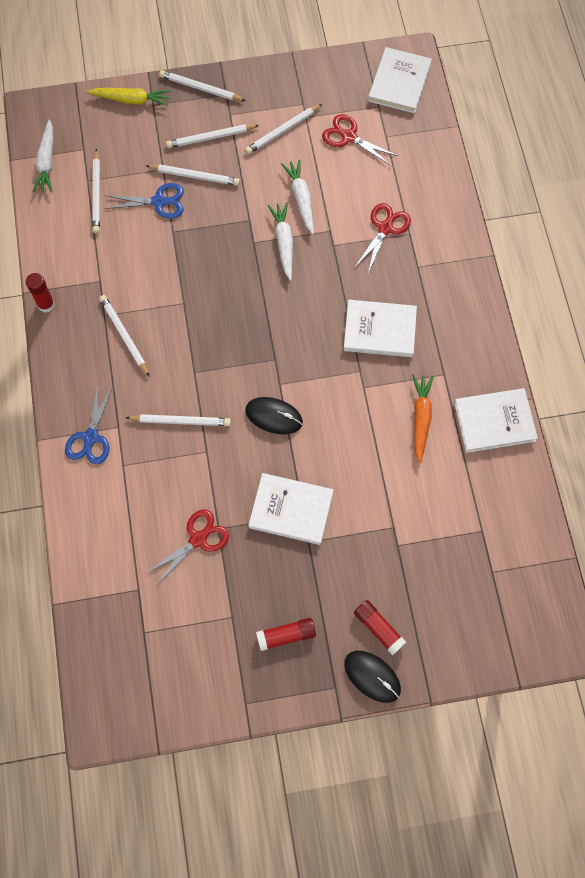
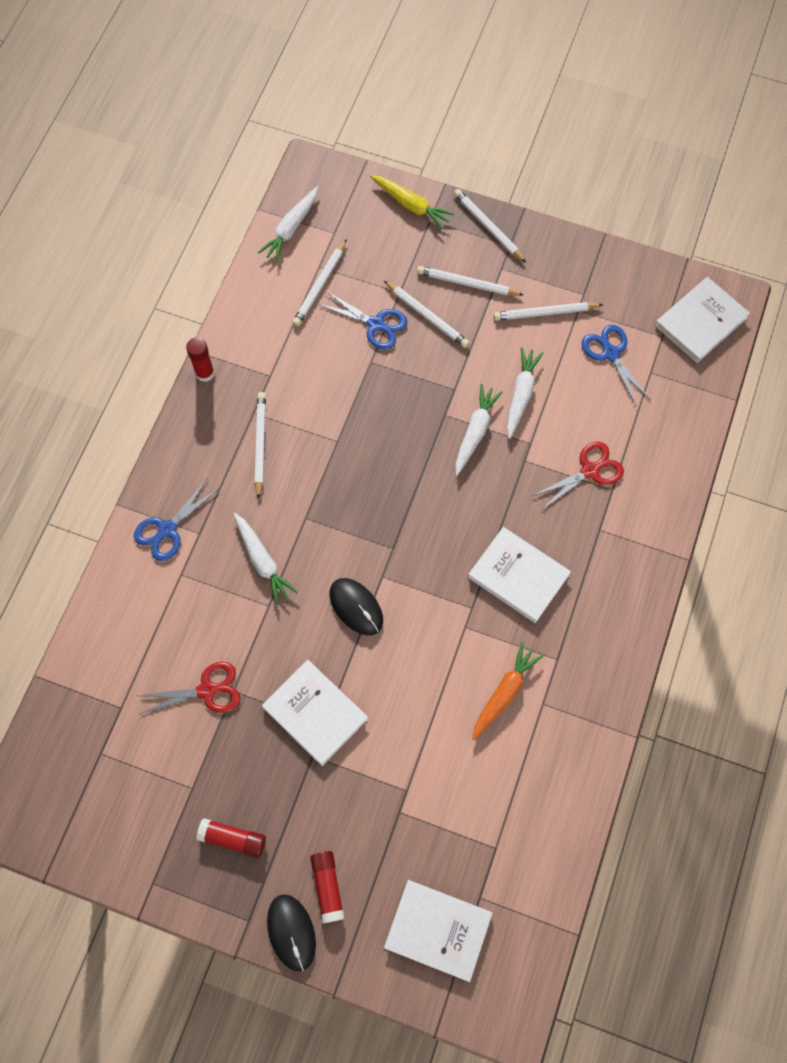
camera: 30 degrees right, 0 degrees up
(181, 421) = (262, 561): white pencil -> white carrot
(349, 137) = (611, 354): red scissors -> blue scissors
(494, 421) = (580, 739): white book -> white book (438, 930)

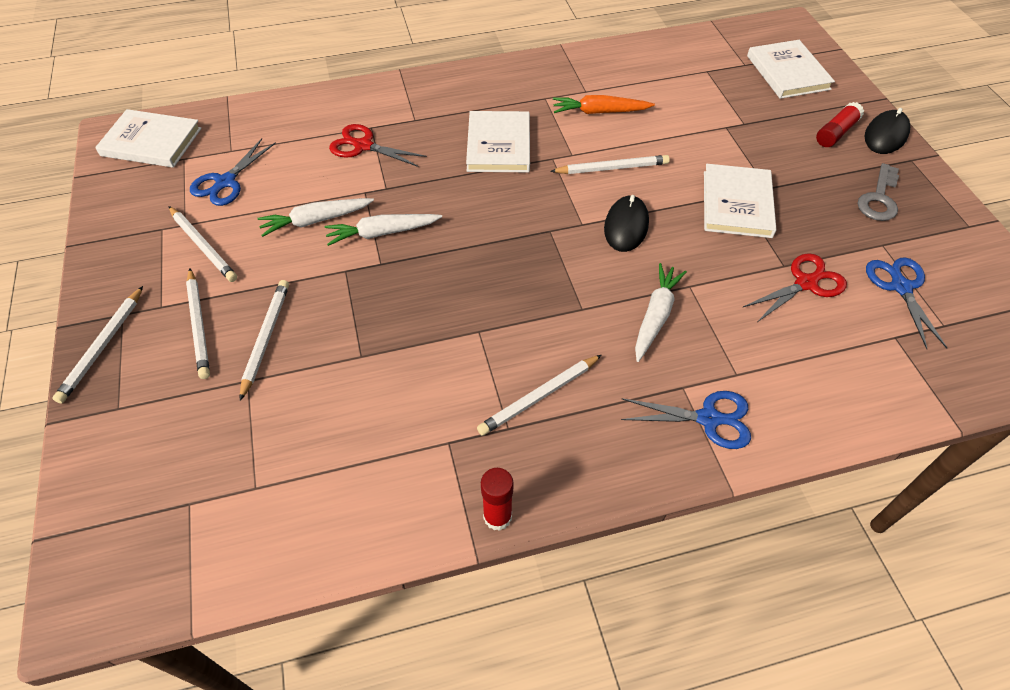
camera: 125 degrees left, 15 degrees down
(207, 690) = (805, 283): red scissors -> red scissors turned 105 degrees clockwise
(233, 839) = (879, 198): red glue stick -> grey key
(291, 228) = (206, 563): white carrot -> none
(320, 285) = (284, 468): white pencil -> white pencil (612, 168)
(375, 324) = (307, 379): blue scissors -> blue scissors (901, 287)
(411, 205) = (100, 441): yellow carrot -> none

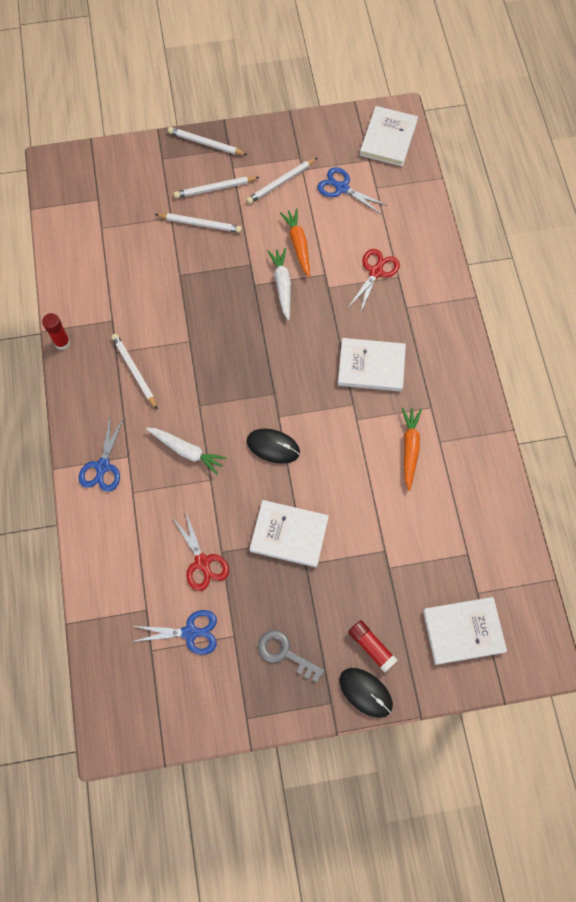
camera: 95 degrees right, 15 degrees up
(316, 221) = (298, 245): white carrot -> orange carrot
(612, 168) = (338, 447): white pencil -> none

